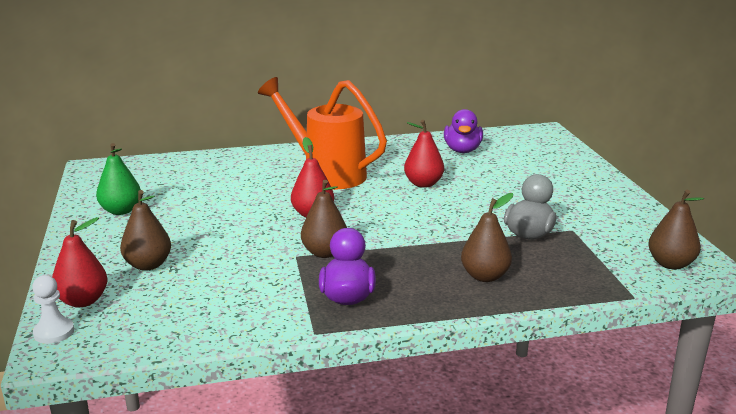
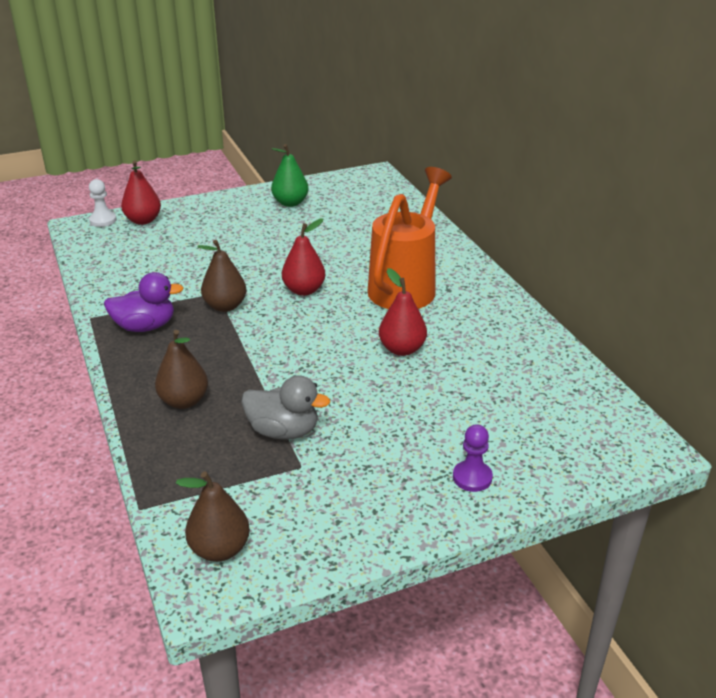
camera: 80 degrees right, 10 degrees up
(148, 265) = (197, 232): brown pear -> none
(462, 150) = (524, 372): purple duck -> none
(577, 177) = (472, 477): none -> purple pawn

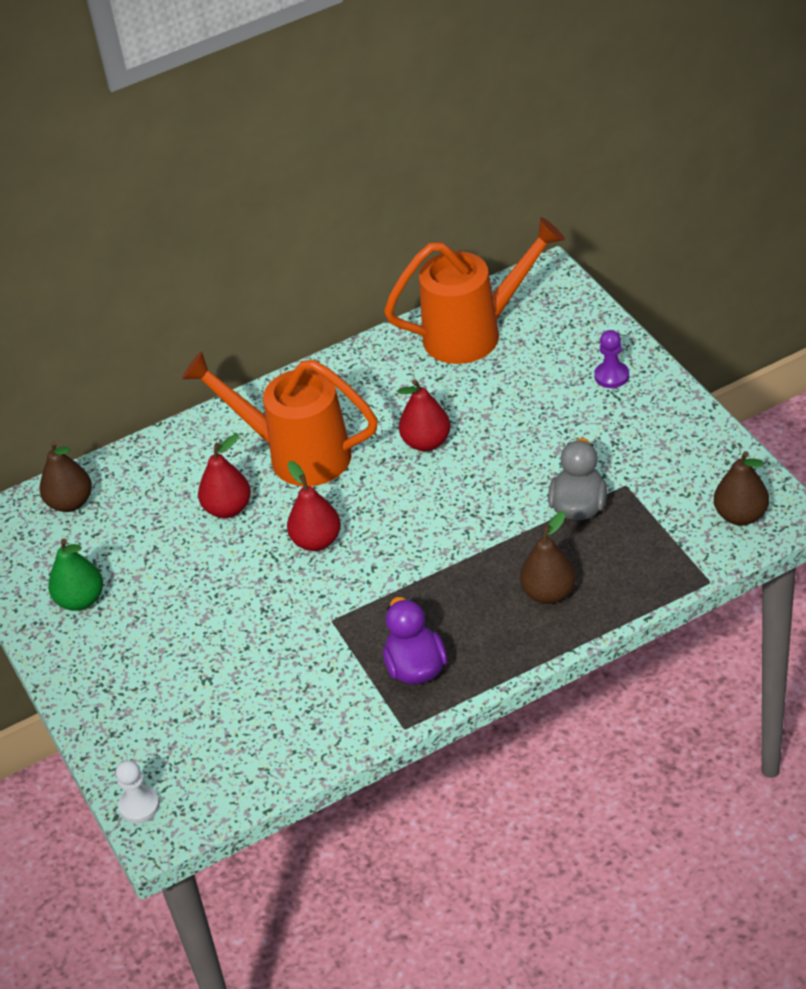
camera: 90 degrees left, 10 degrees up
(143, 220) = (138, 755): red pear -> red pear (228, 508)
(225, 306) = (361, 605): brown pear -> brown pear (70, 503)
(554, 388) = (474, 333): none -> orange watering can

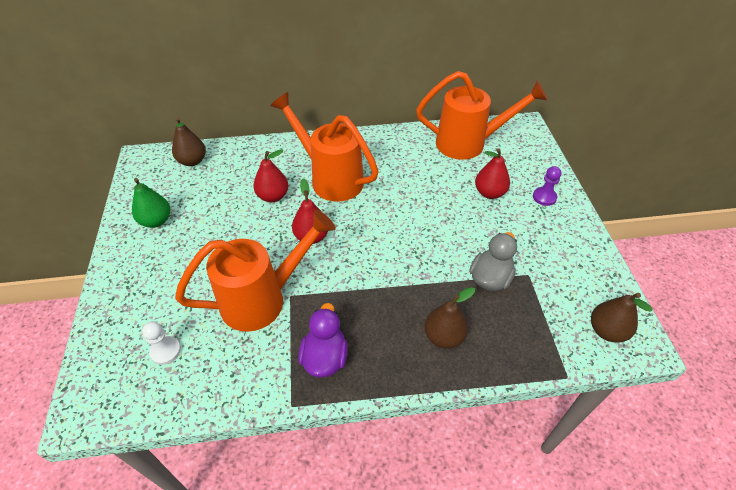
camera: 15 degrees right, 5 degrees up
(139, 806) = (84, 387): white pawn -> white pawn (165, 351)
(298, 636) = (263, 299): none -> orange watering can
(426, 442) = (410, 198): red pear -> red pear (489, 193)

